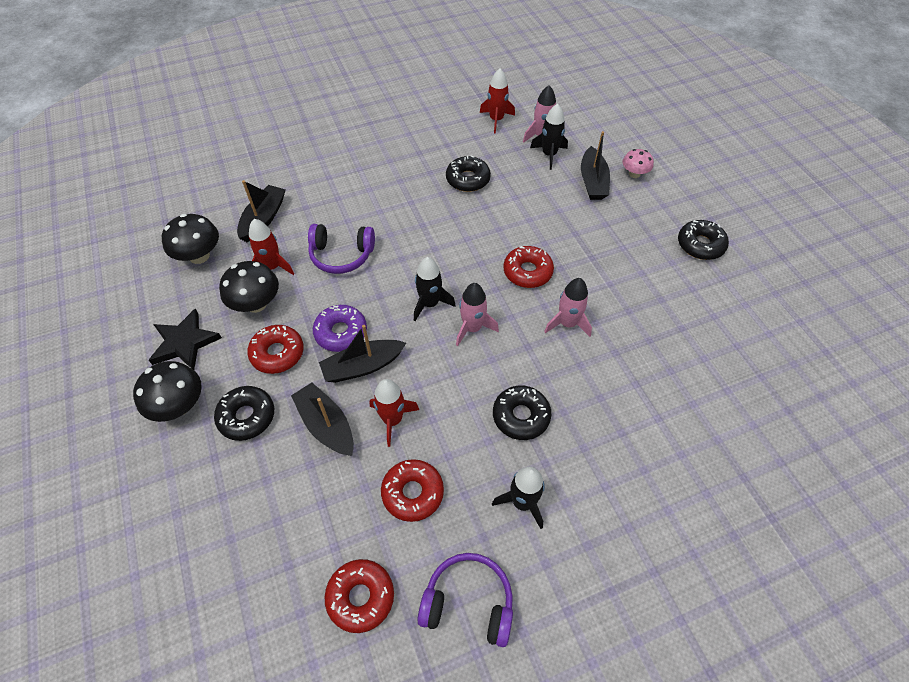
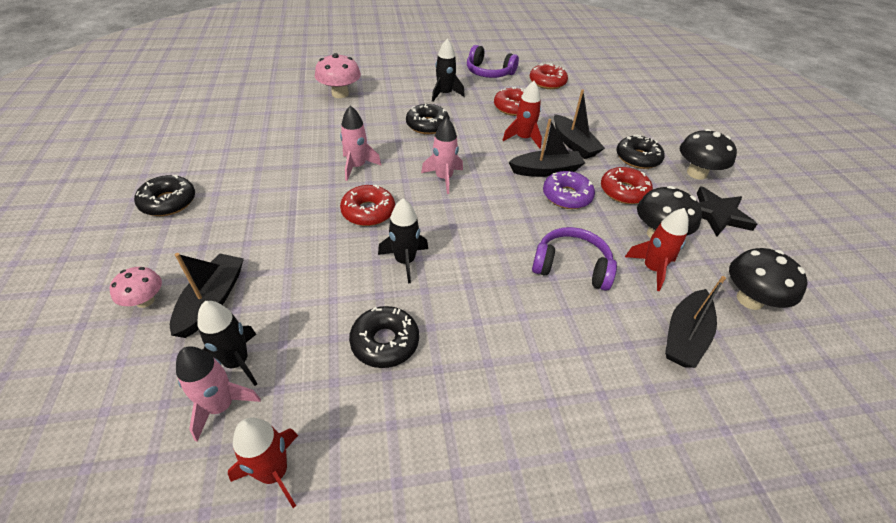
camera: 170 degrees left, 10 degrees down
(430, 304) = (478, 203): black rocket -> black rocket (405, 261)
(669, 458) = (340, 94): none -> pink mushroom

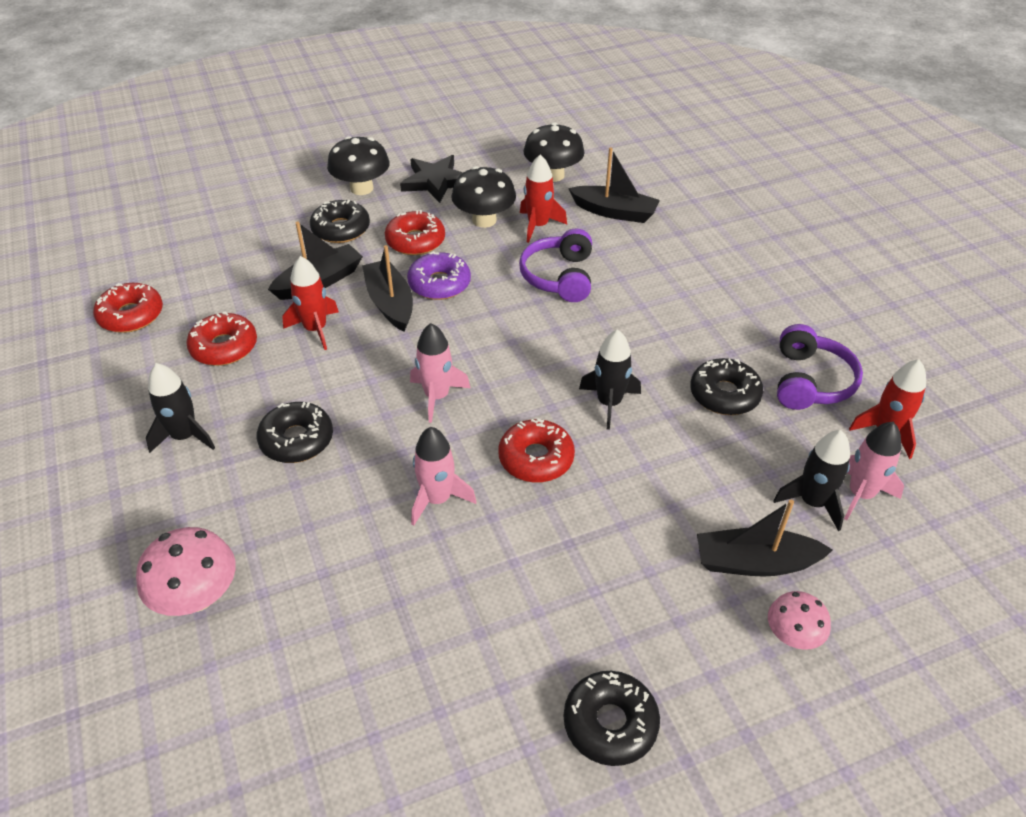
camera: 100 degrees left, 0 degrees up
(489, 72) = (94, 389): purple headphones -> purple headphones (810, 381)

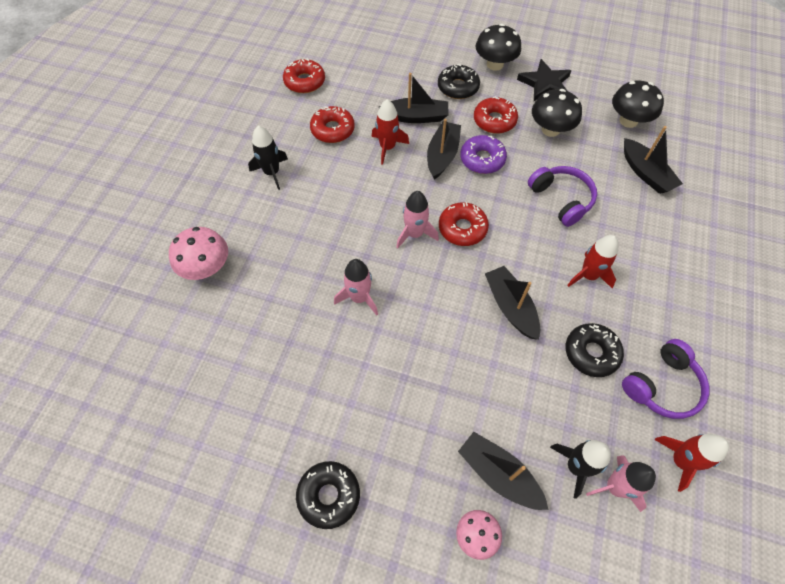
camera: 40 degrees right, 15 degrees up
(297, 440) = (321, 211): black donut -> none
(536, 458) = (434, 312): red donut -> red donut (462, 228)
(538, 226) = (582, 154): red rocket -> red rocket (588, 275)
(559, 277) = (561, 199): purple headphones -> purple headphones turned 105 degrees clockwise
(609, 403) = (510, 307): black rocket -> black boat

